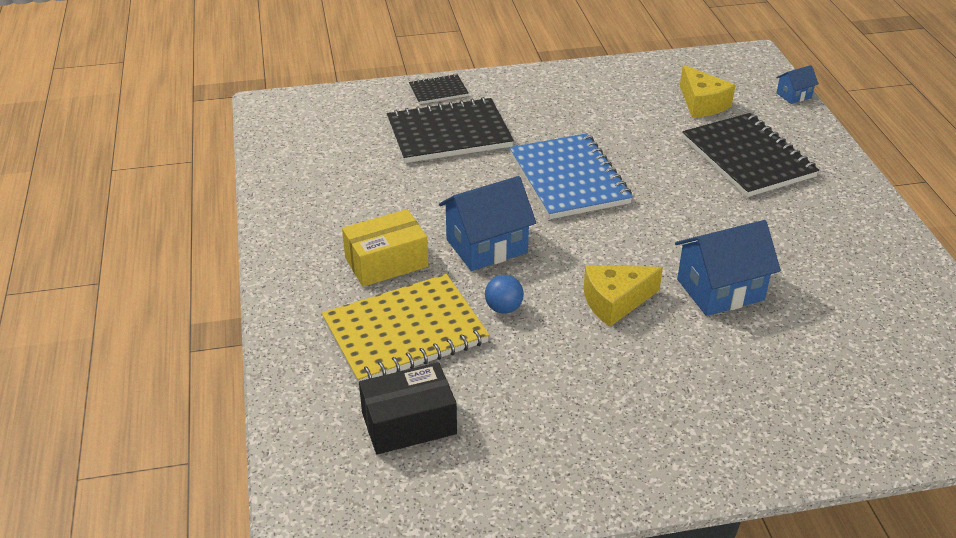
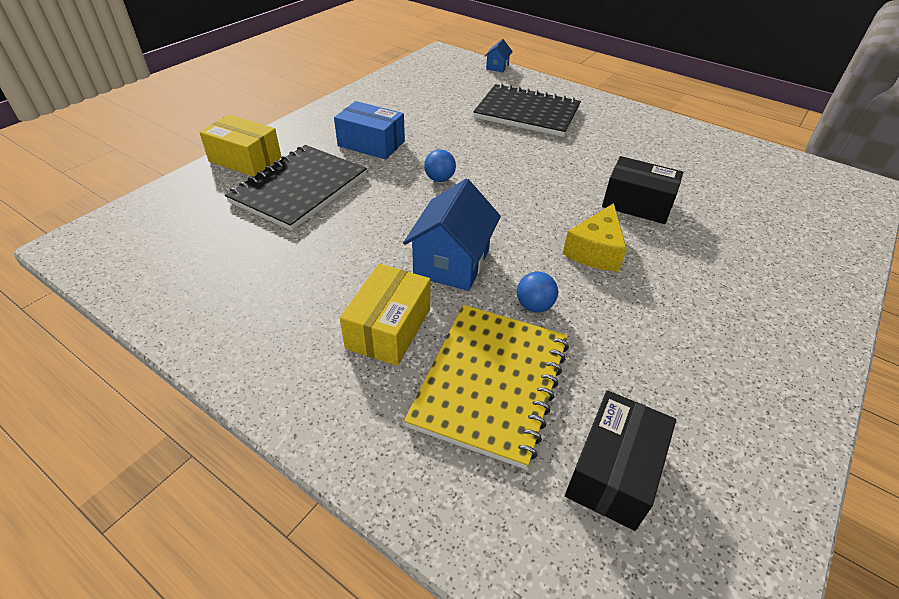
camera: 45 degrees left, 5 degrees up
(438, 91) = (245, 159): black notebook -> yellow box
(553, 121) = (371, 143): none -> blue box
(569, 179) = (439, 179): blue notebook -> blue ball
(702, 104) = (453, 92): yellow cheese -> none
(720, 290) = (637, 204): blue house -> black box

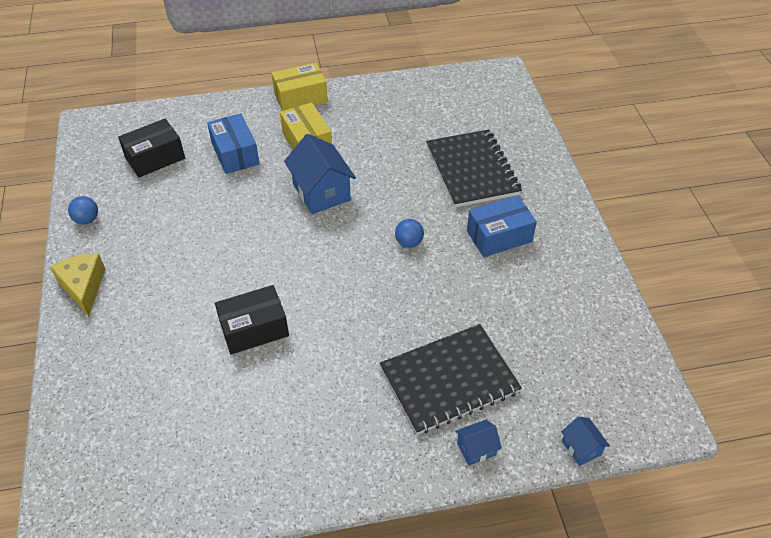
camera: 135 degrees right, 5 degrees up
(245, 159) = (539, 163): yellow box -> yellow box (300, 97)
(491, 383) = (235, 153): yellow notebook -> blue box
(534, 306) = (251, 200): blue ball -> blue ball (87, 220)
(551, 90) = (476, 449): none -> blue house
(595, 251) = (249, 261): yellow cheese -> yellow cheese (83, 287)
(613, 471) = (155, 158): black box -> black box turned 75 degrees clockwise

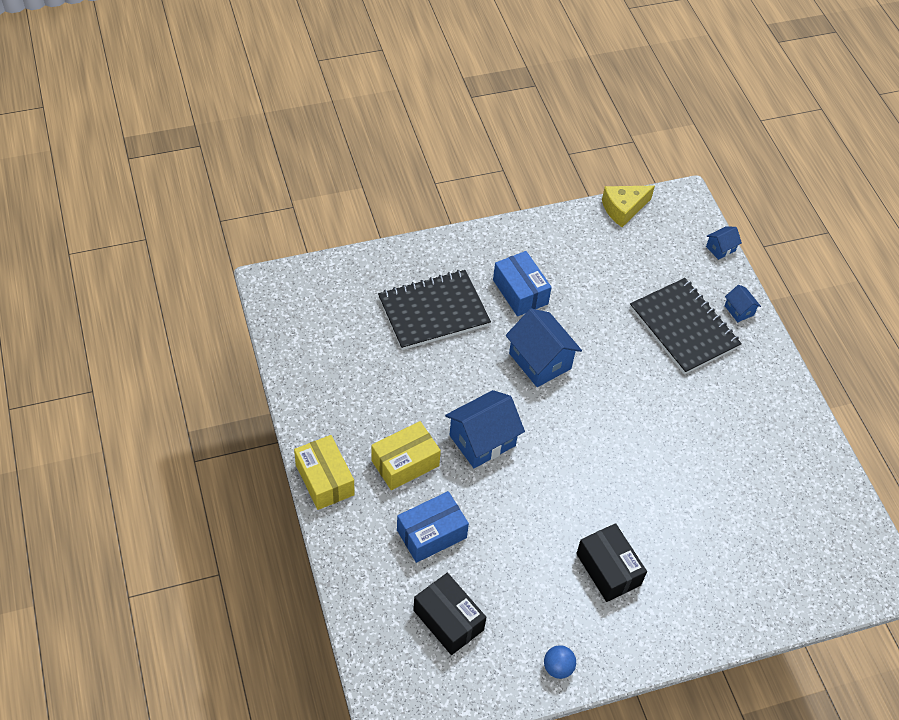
camera: 100 degrees left, 5 degrees up
(83, 287) = (650, 641): yellow cheese -> yellow cheese (623, 209)
(254, 329) = (666, 475): black box -> black box (608, 569)
(409, 242) = (540, 361): blue ball -> blue house

